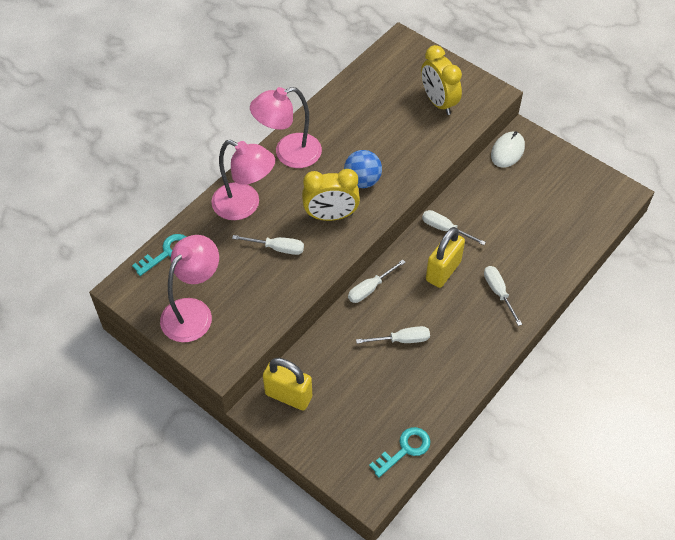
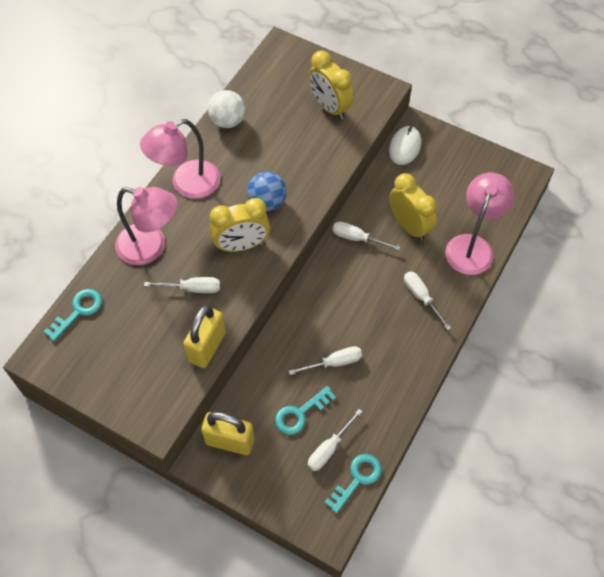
camera: 10 degrees left, 5 degrees up
(193, 312) = (117, 371): pink lamp -> pink lamp (472, 246)
(338, 102) = (227, 121): none -> white ball
(360, 381) = (300, 413): none -> turquoise key
(370, 288) = (293, 313): white screwdriver -> white screwdriver (329, 448)
(443, 271) = (362, 283): yellow padlock -> yellow padlock (207, 347)
(498, 225) = (409, 226): none -> yellow clock

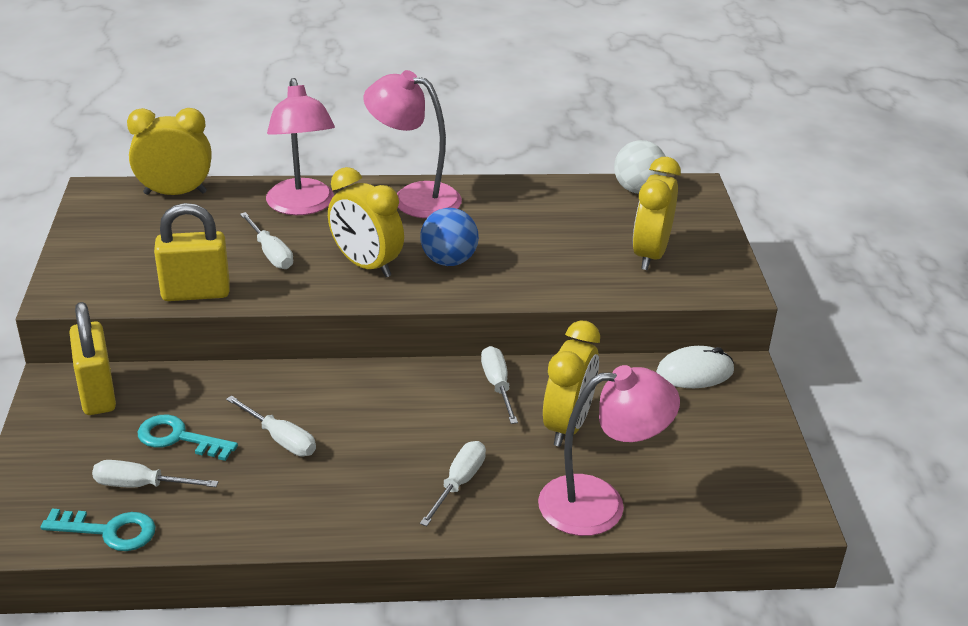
camera: 55 degrees right, 25 degrees down
(78, 311) = (175, 193): turquoise key -> yellow clock
(227, 121) = (536, 191): white ball -> white ball (638, 189)

